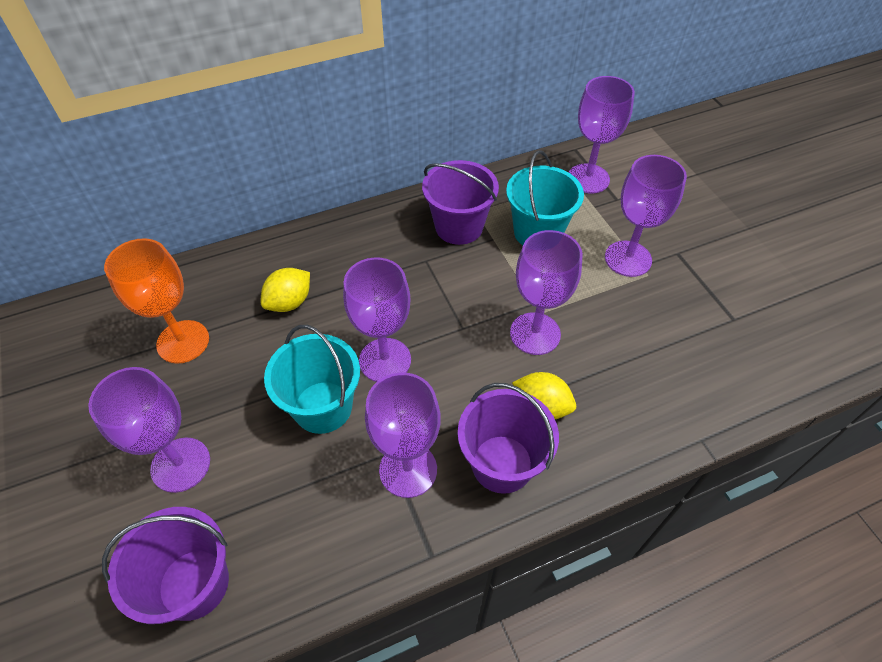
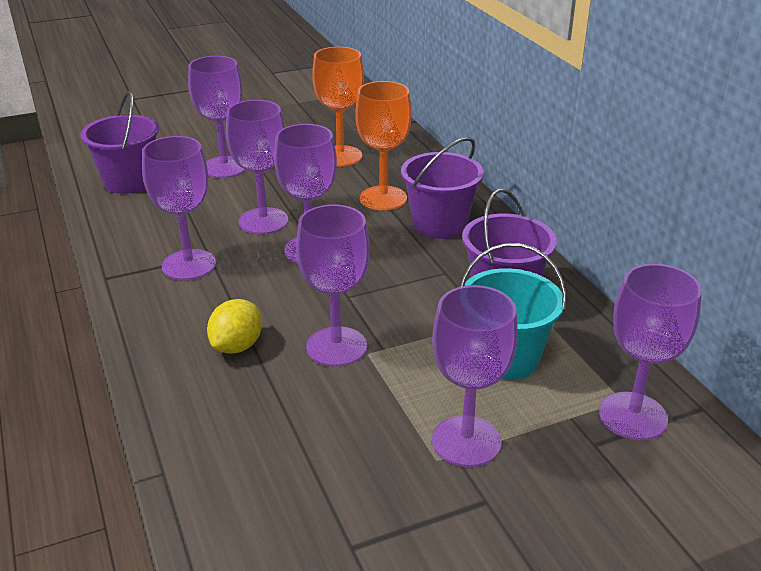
camera: 90 degrees right, 20 degrees down
(289, 302) = (383, 198): yellow lemon -> orange goblet
(323, 407) = (263, 221): turquoise bucket -> purple goblet
(502, 464) = (178, 317): purple bucket -> purple bucket (439, 224)

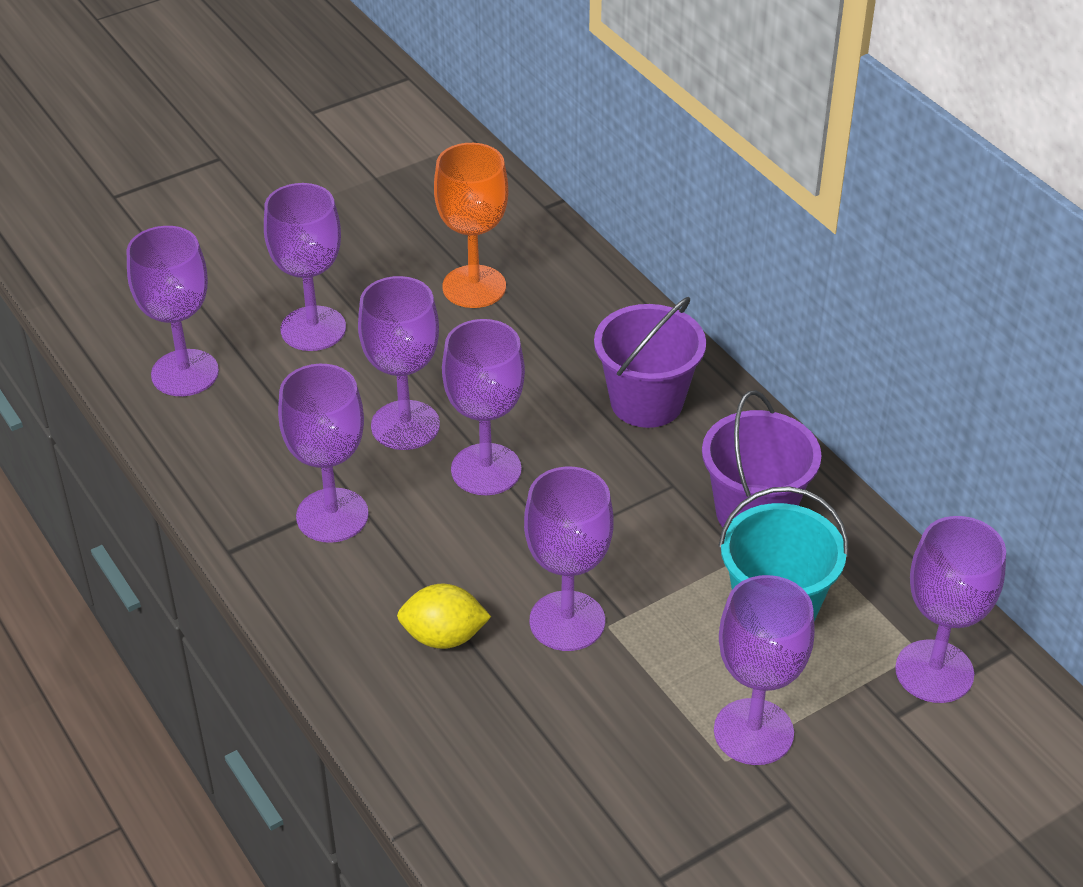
camera: 10 degrees left, 10 degrees up
(129, 181) = (185, 373): purple bucket -> purple goblet
(237, 346) = (444, 636): yellow lemon -> yellow lemon turned 75 degrees clockwise
(383, 198) = (558, 363): orange goblet -> none

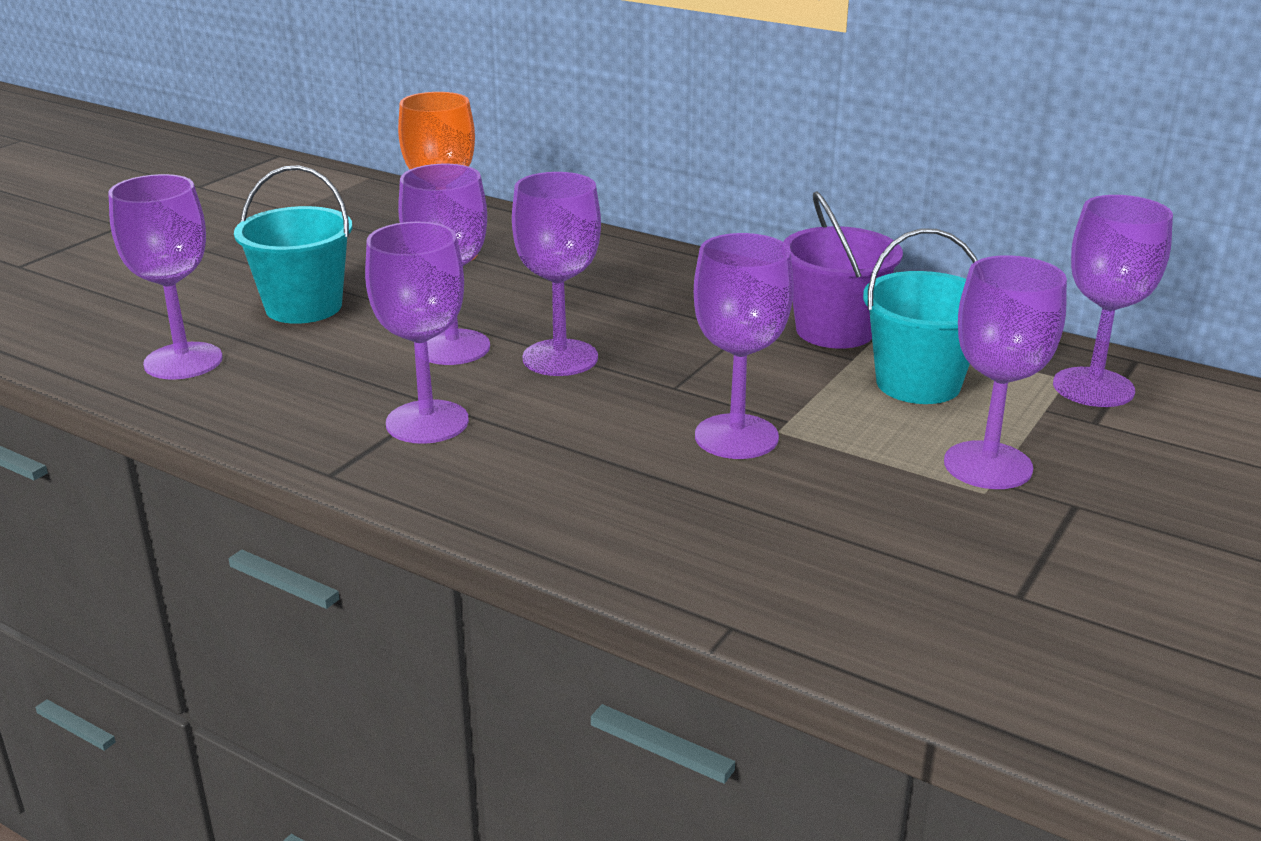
camera: 25 degrees left, 15 degrees down
(313, 329) = (304, 307): purple goblet -> turquoise bucket
(444, 636) = (623, 478): yellow lemon -> none
(646, 402) = (671, 288): purple bucket -> none

